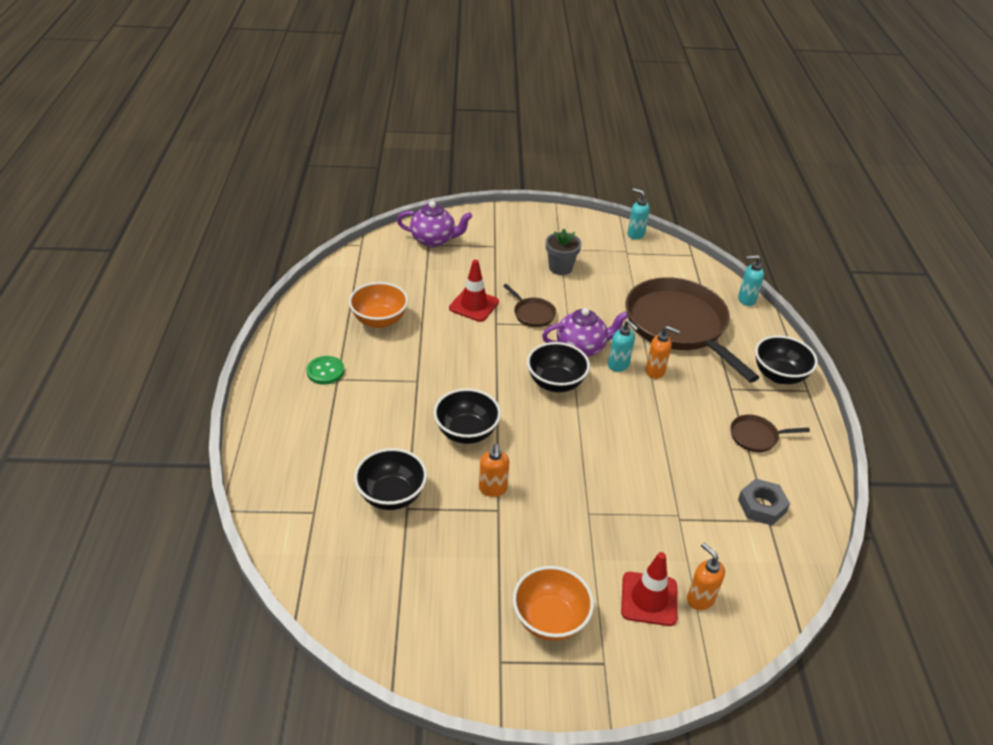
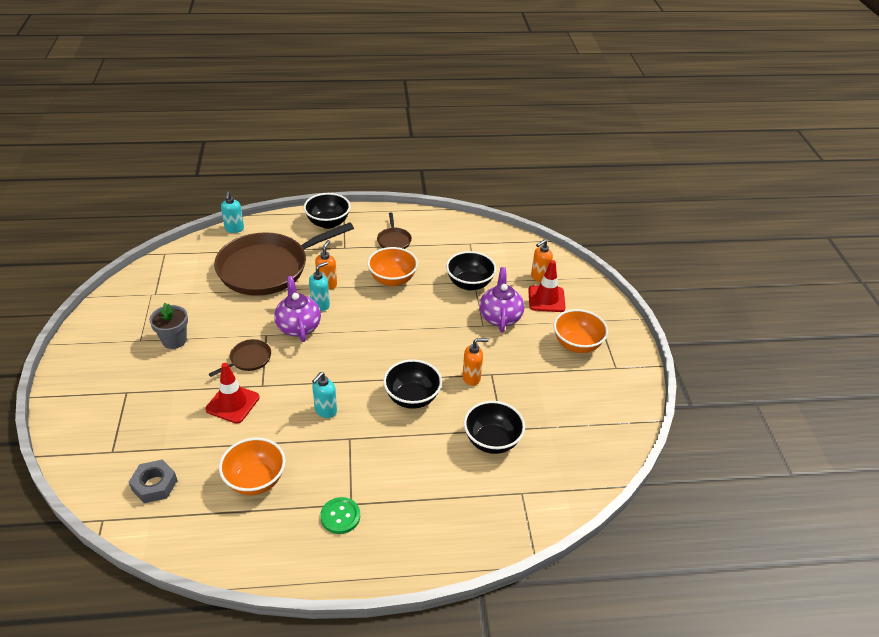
camera: 95 degrees left, 0 degrees up
(434, 240) = (104, 447): purple teapot -> purple teapot (500, 317)
(555, 383) = (345, 343): black bowl -> black bowl (469, 284)
(635, 234) = (123, 287): turquoise soap dispenser -> turquoise soap dispenser (325, 411)
(672, 429) = (392, 279): none -> orange bowl
(761, 506) = (458, 245): grey nut -> grey nut (154, 485)

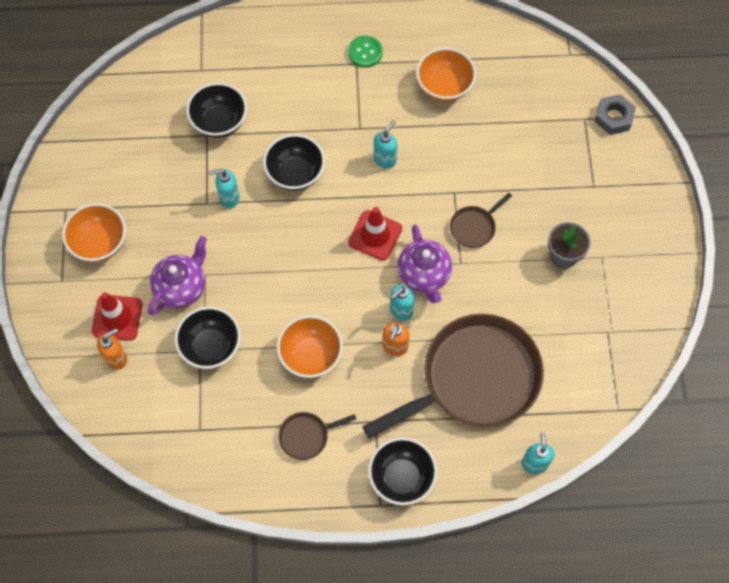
camera: 175 degrees left, 25 degrees up
(154, 485) = (534, 85): grey nut -> grey nut (613, 117)
(232, 403) = (481, 170): red traffic cone -> red traffic cone (375, 235)
(394, 240) = (306, 436): brown pan -> brown pan turned 105 degrees counterclockwise
(471, 378) = (229, 198): orange soap dispenser -> turquoise soap dispenser
(500, 317) = (181, 287): purple teapot -> purple teapot turned 150 degrees counterclockwise

